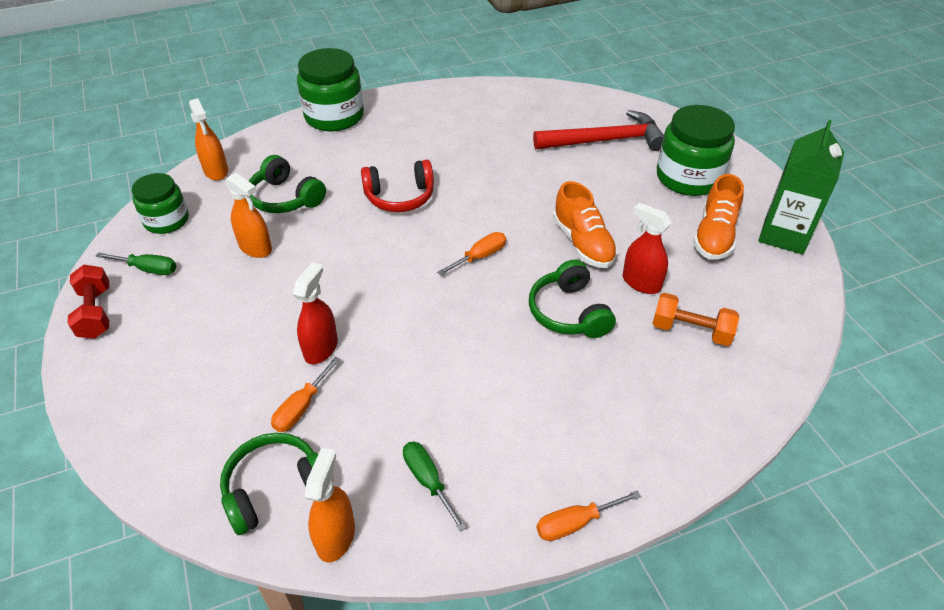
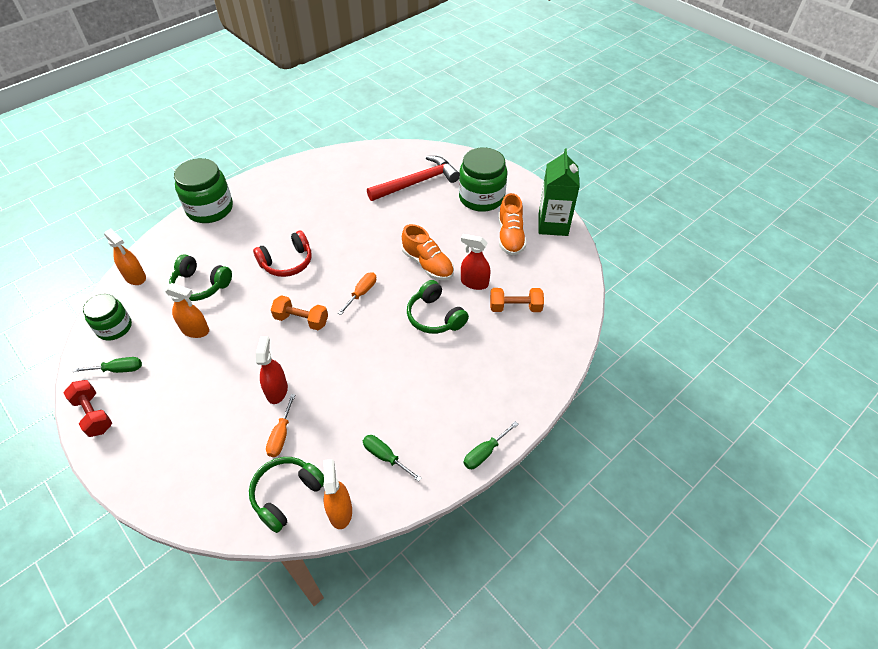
camera: 20 degrees left, 5 degrees up
(389, 270) = (301, 320): none -> orange dumbbell
(575, 523) = (484, 453): orange screwdriver -> green screwdriver

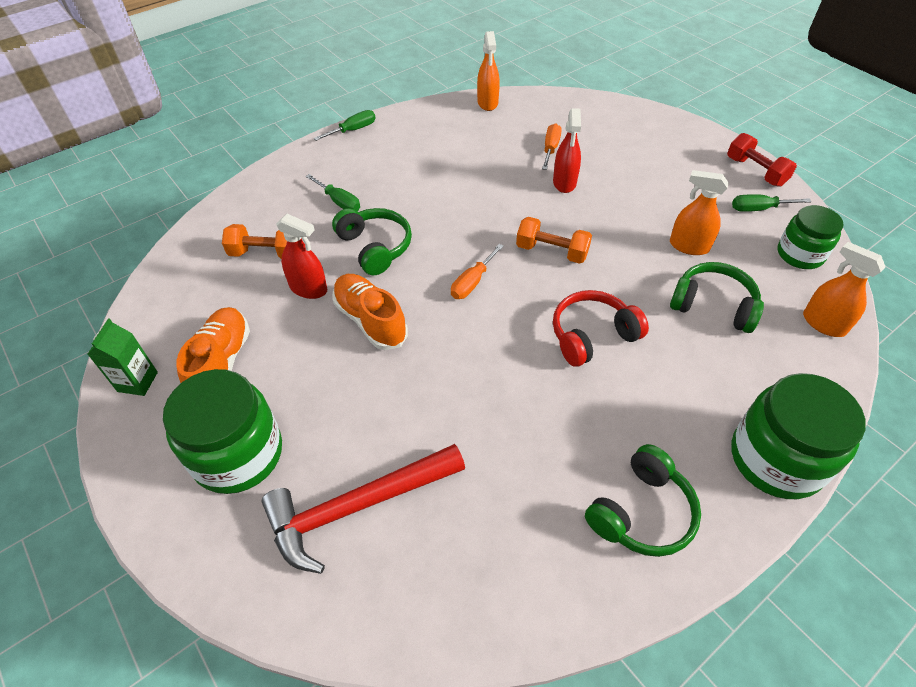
camera: 175 degrees left, 0 degrees up
(287, 495) = (535, 113): green headphones -> green headphones (641, 512)
(385, 456) = (447, 131): green screwdriver -> green screwdriver (339, 202)
(553, 225) = (137, 382): green carton -> green carton, size x0.57

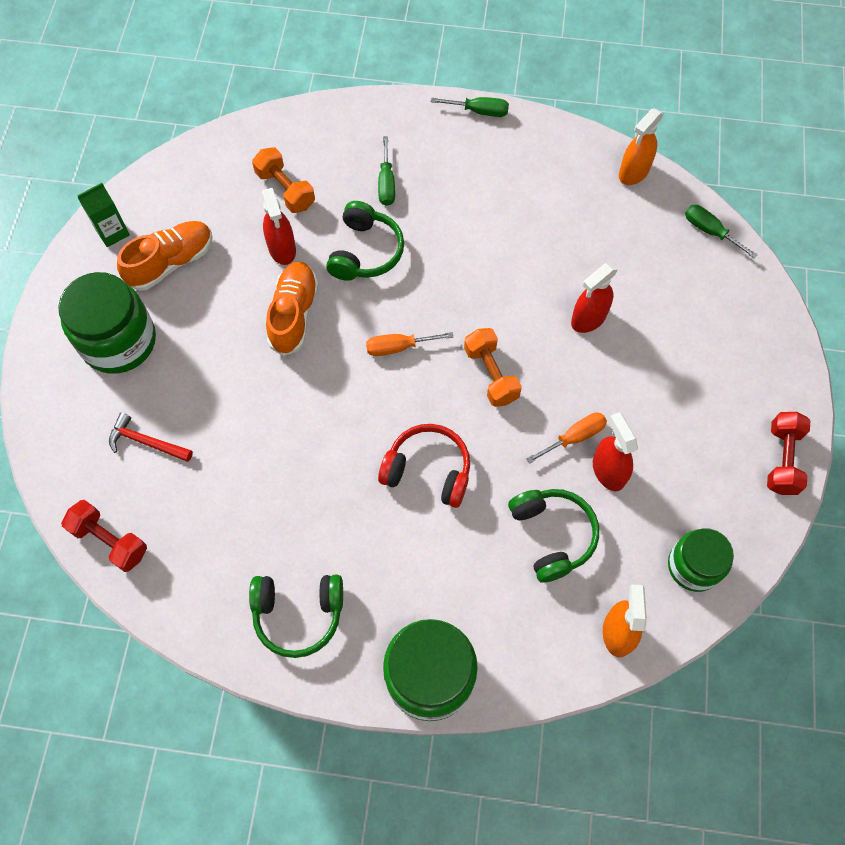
camera: 45 degrees right, 15 degrees up
(357, 507) = (146, 442): red hammer -> red hammer, size x0.52
(420, 618) = (110, 540): none -> red dumbbell
(550, 148) = (624, 272): orange screwdriver -> orange screwdriver (574, 437)
(688, 246) = (608, 471): orange spray bottle -> red spray bottle
(758, 209) = (724, 495): green screwdriver -> green screwdriver (710, 231)

